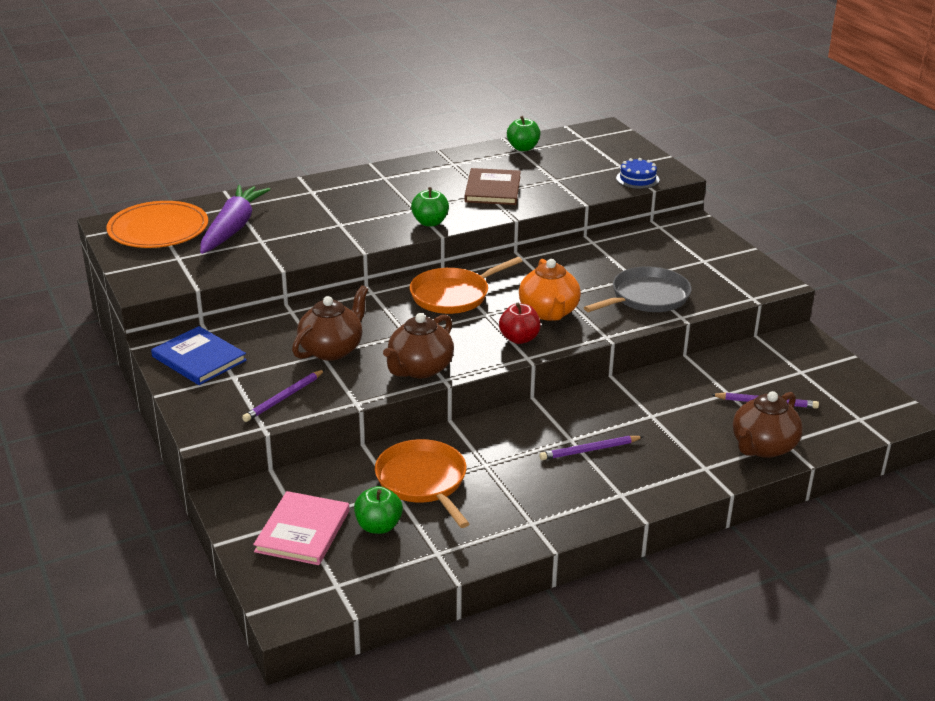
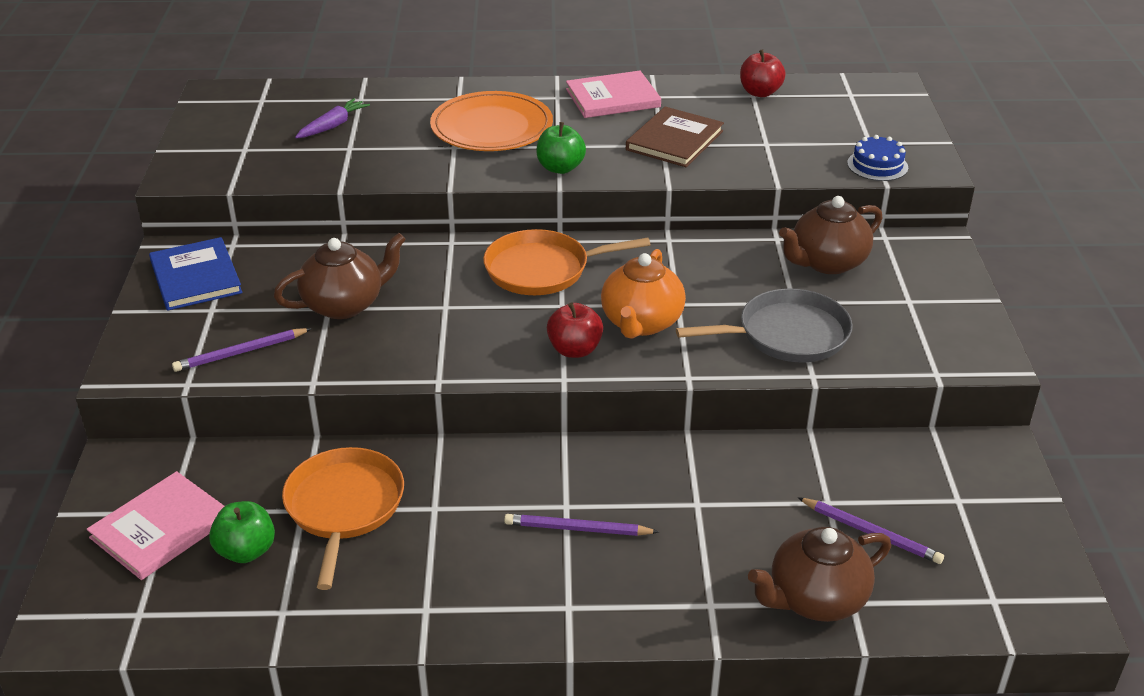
camera: 25 degrees right, 5 degrees up
(158, 229) = (255, 109): orange plate -> orange plate (491, 127)
(233, 228) = (333, 126): purple carrot -> purple carrot, size x0.52
(419, 369) = (422, 358): brown teapot -> brown teapot (827, 262)
(424, 170) = (612, 98): none -> pink book
(523, 148) = (760, 92): green apple -> red apple

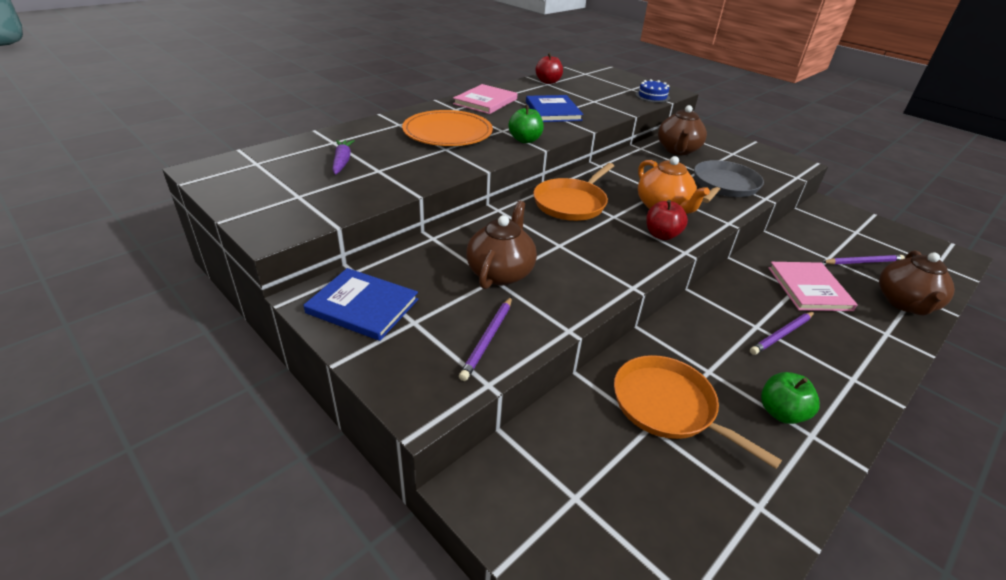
camera: 45 degrees left, 0 degrees up
(161, 528) = (590, 515): pink book -> pink book (809, 288)
(246, 551) = (669, 483): green apple -> green apple (781, 412)
(674, 140) = (553, 111): brown book -> blue book

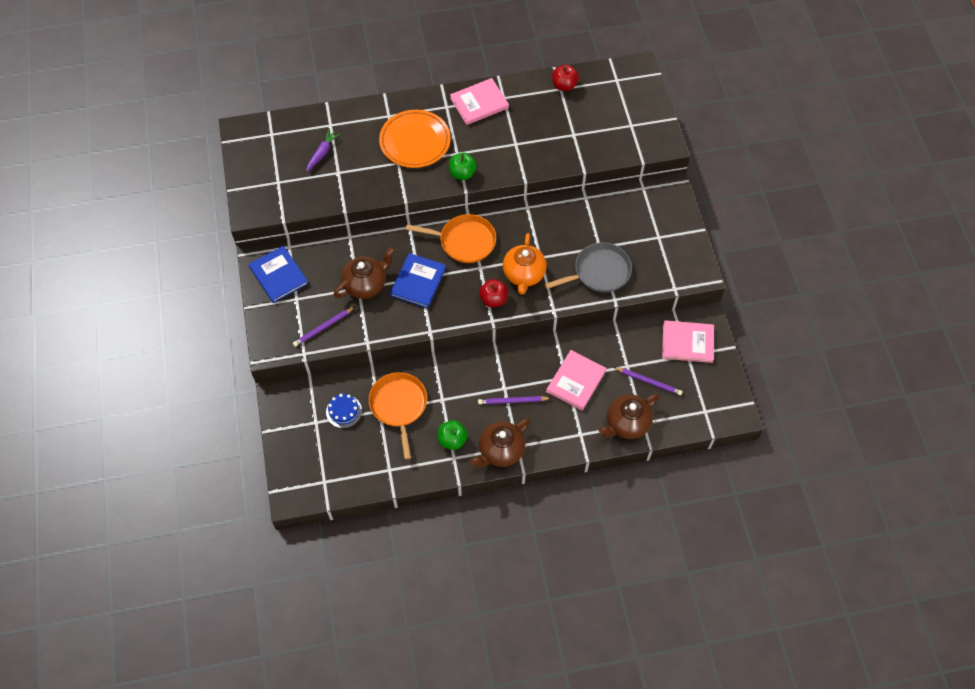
camera: 35 degrees right, 25 degrees up
(553, 111) = (522, 139): blue book -> blue book (418, 282)
(571, 203) = (464, 241): orange pan -> orange pan turned 150 degrees counterclockwise
(652, 96) = (636, 145): blue cake -> blue cake (344, 411)
(678, 150) = (614, 213): brown teapot -> brown teapot (501, 451)
(842, 224) = (687, 342): none -> pink book

